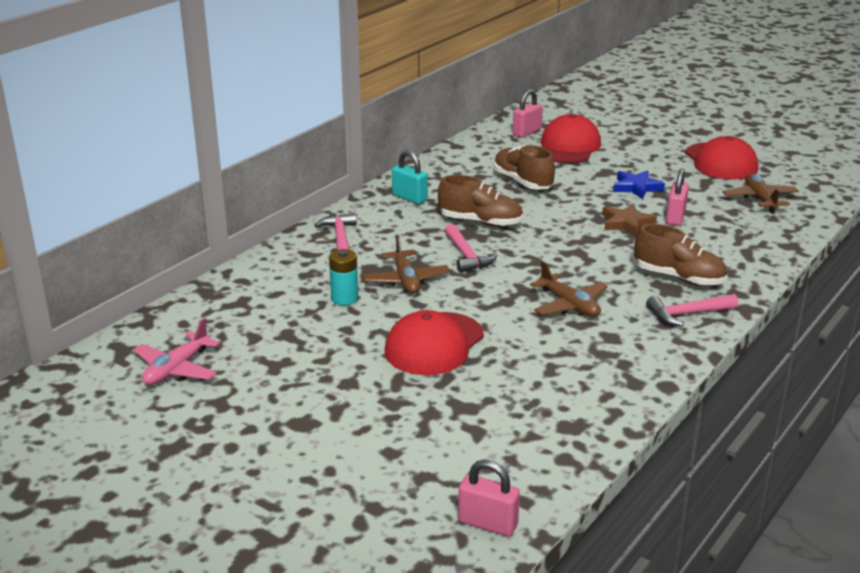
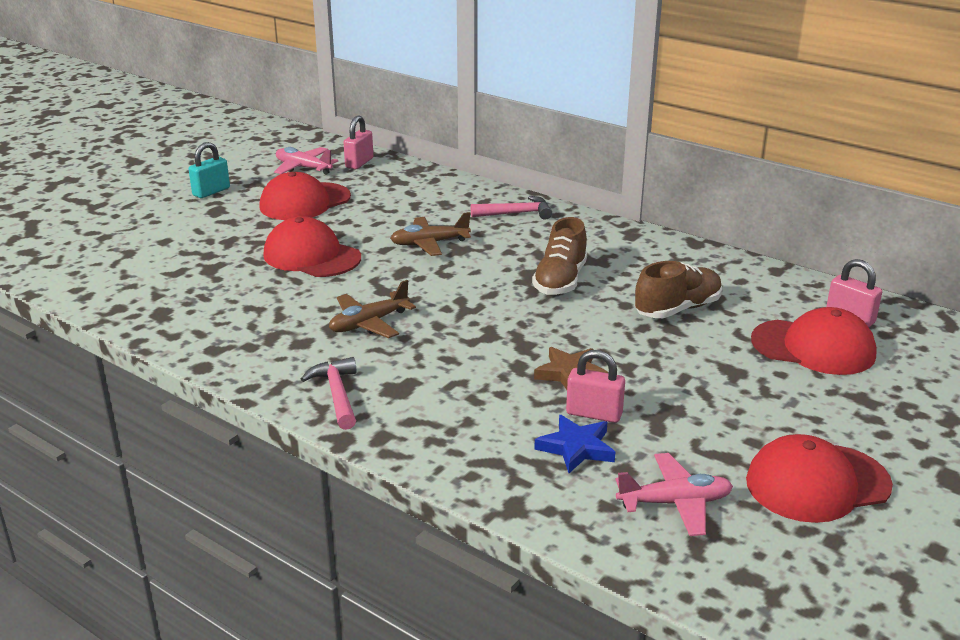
camera: 90 degrees right, 0 degrees up
(289, 359) = (305, 202): none -> red cap
(344, 298) = (398, 219): turquoise battery -> none
(409, 198) = (615, 244): turquoise padlock -> turquoise padlock (211, 192)
(466, 256) = (479, 272): pink hammer -> none
(488, 523) = (60, 274): pink padlock -> pink padlock (359, 163)
(636, 187) = (686, 391): blue star -> blue star (576, 448)
(679, 278) = (423, 398): brown shoe -> none
(760, 199) = (675, 503): brown plane -> pink plane

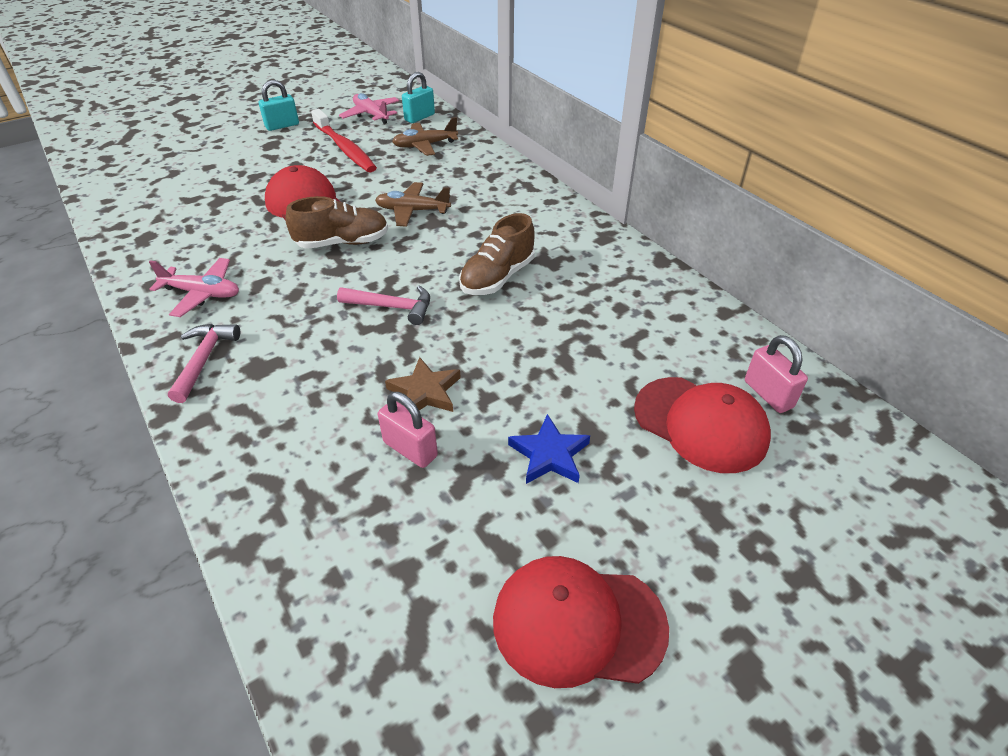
camera: 20 degrees right, 15 degrees up
(305, 202) = (345, 148): red cap -> red toothbrush
(359, 163) = (419, 117): pink padlock -> turquoise padlock
(369, 323) = (294, 287): brown plane -> brown plane (425, 145)
(516, 213) = (513, 193): pink hammer -> pink hammer (392, 307)
(576, 448) = (361, 488): blue star -> blue star (549, 454)
(675, 503) = (403, 598): pink plane -> pink plane (202, 293)
(677, 309) = (587, 337): brown shoe -> brown shoe (342, 243)

